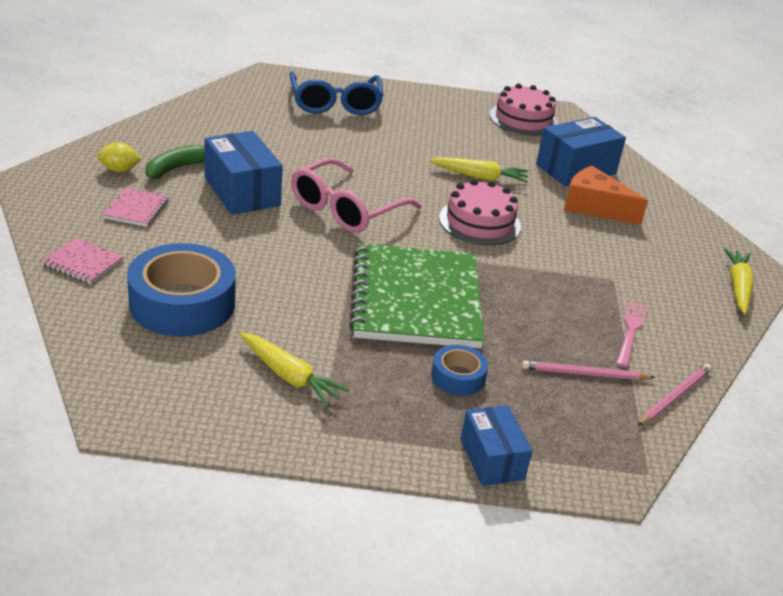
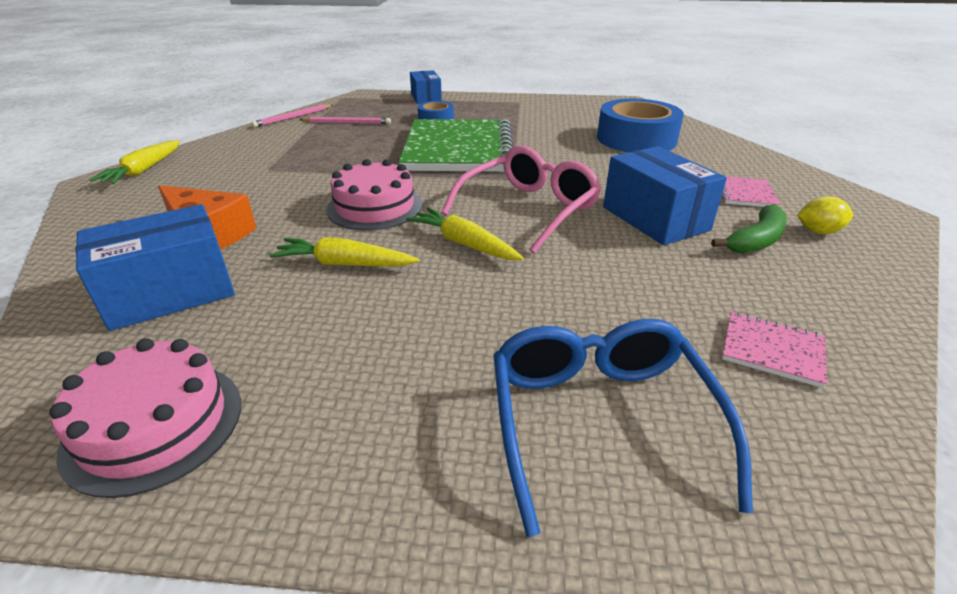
camera: 175 degrees left, 0 degrees up
(83, 263) = (736, 155): pink notebook -> pink notebook (772, 350)
(289, 376) = (543, 115): yellow carrot -> yellow carrot (464, 244)
(631, 331) = (289, 141): pink fork -> none

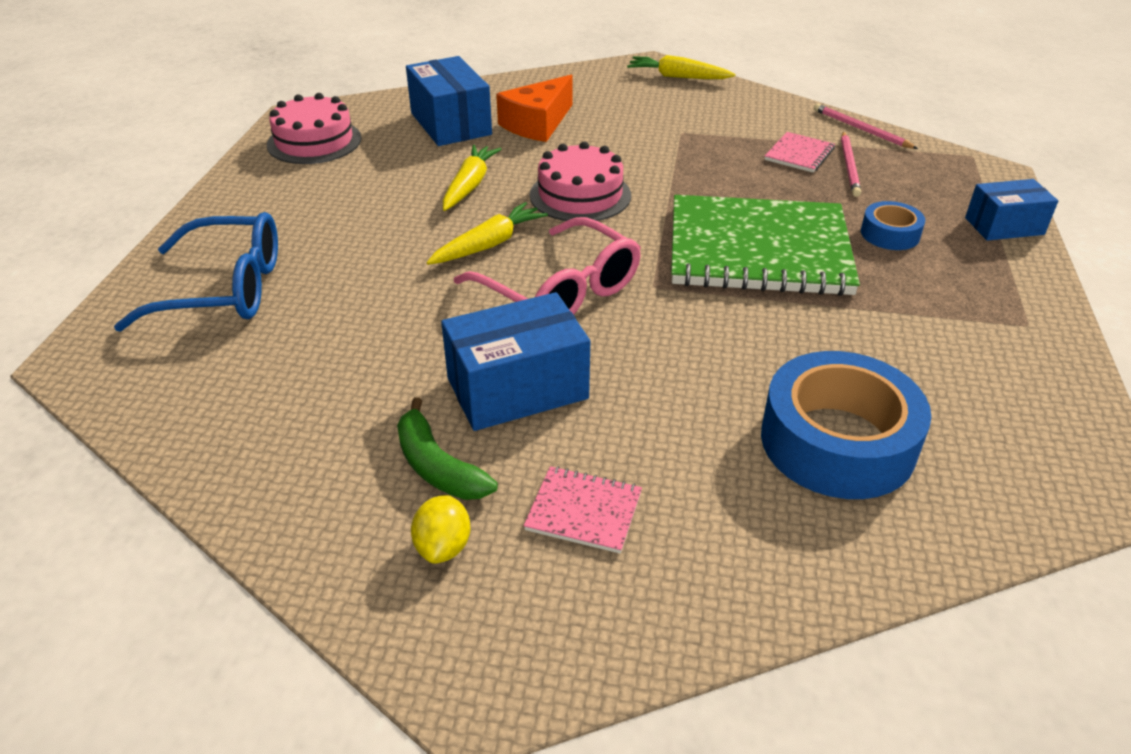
camera: 95 degrees right, 5 degrees up
(772, 350) = (243, 400): pink notebook -> pink notebook (799, 154)

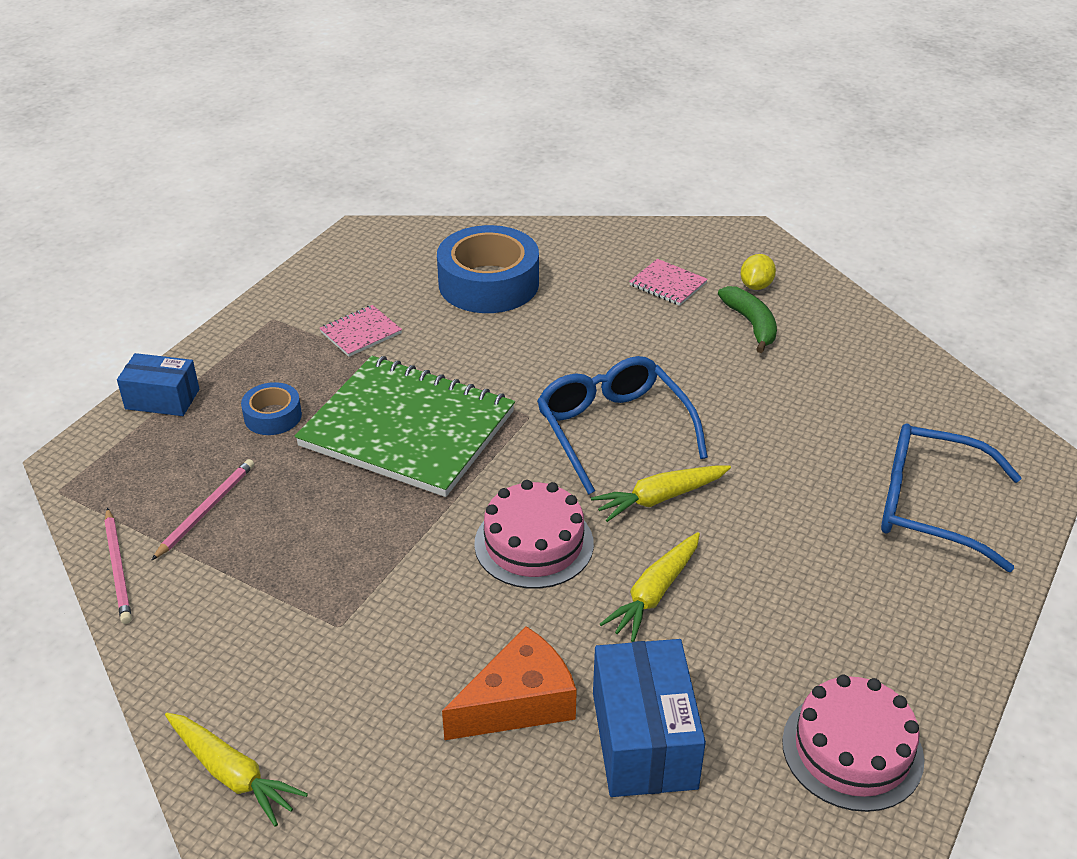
camera: 160 degrees left, 0 degrees up
(517, 388) = (682, 359): blue box -> none
(560, 291) = (613, 430): pink glasses -> blue glasses
(799, 154) = (239, 544): pink notebook -> pink notebook (361, 333)

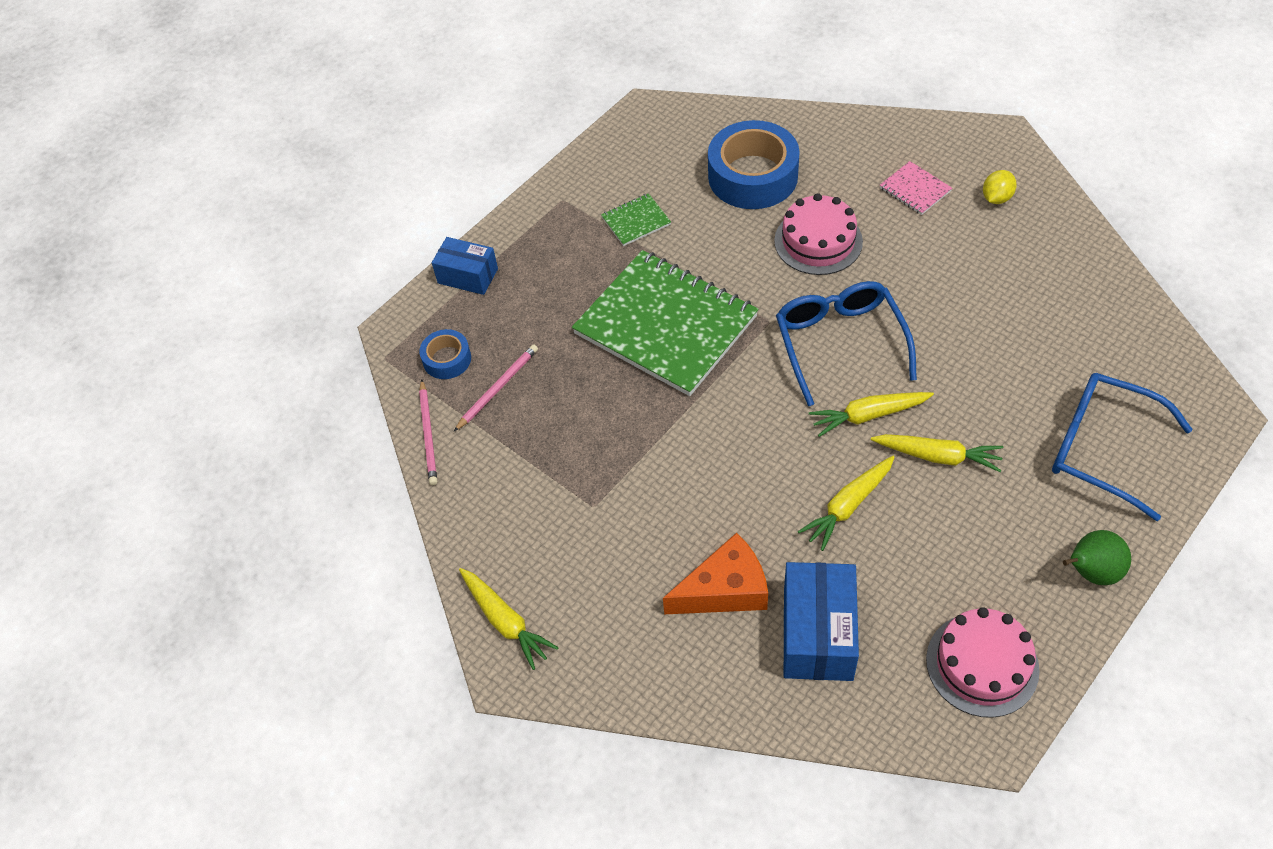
camera: 15 degrees right, 15 degrees up
(273, 416) = (556, 301): blue tape -> blue tape (447, 359)
(361, 333) = (636, 221): pink notebook -> green notebook
(534, 544) = (756, 448): pink cake -> pink cake (818, 241)
(748, 531) = (938, 456): none -> yellow carrot
(751, 324) = (983, 241): green banana -> none
(952, 633) = (1091, 572): none -> green pear

